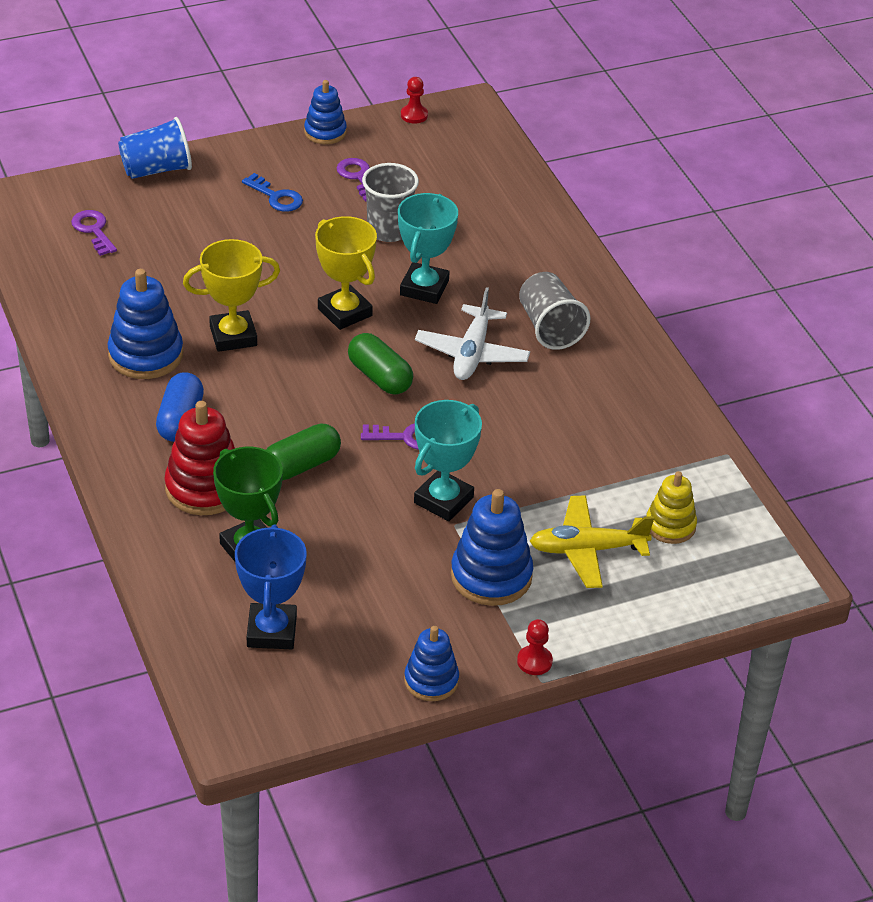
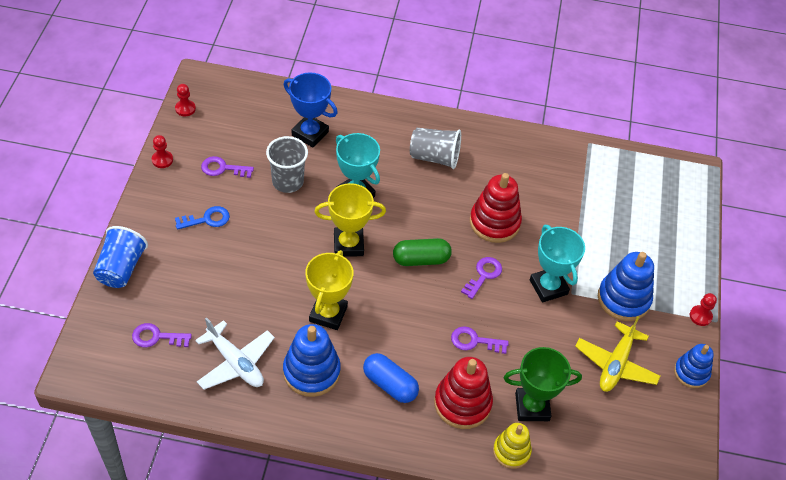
camera: 60 degrees left, 10 degrees up
(272, 631) = (610, 432): blue trophy -> blue trophy (310, 133)
(301, 465) = (474, 341): green capsule -> purple key
(325, 132) = (162, 160): blue stacking toy -> red pawn
(472, 353) = (431, 204): white plane -> white plane (235, 362)
(499, 417) = (494, 222): none -> red stacking toy
(587, 550) = (627, 244): yellow plane -> yellow plane (616, 364)
(670, 526) = (629, 198): yellow stacking toy -> yellow stacking toy (511, 451)

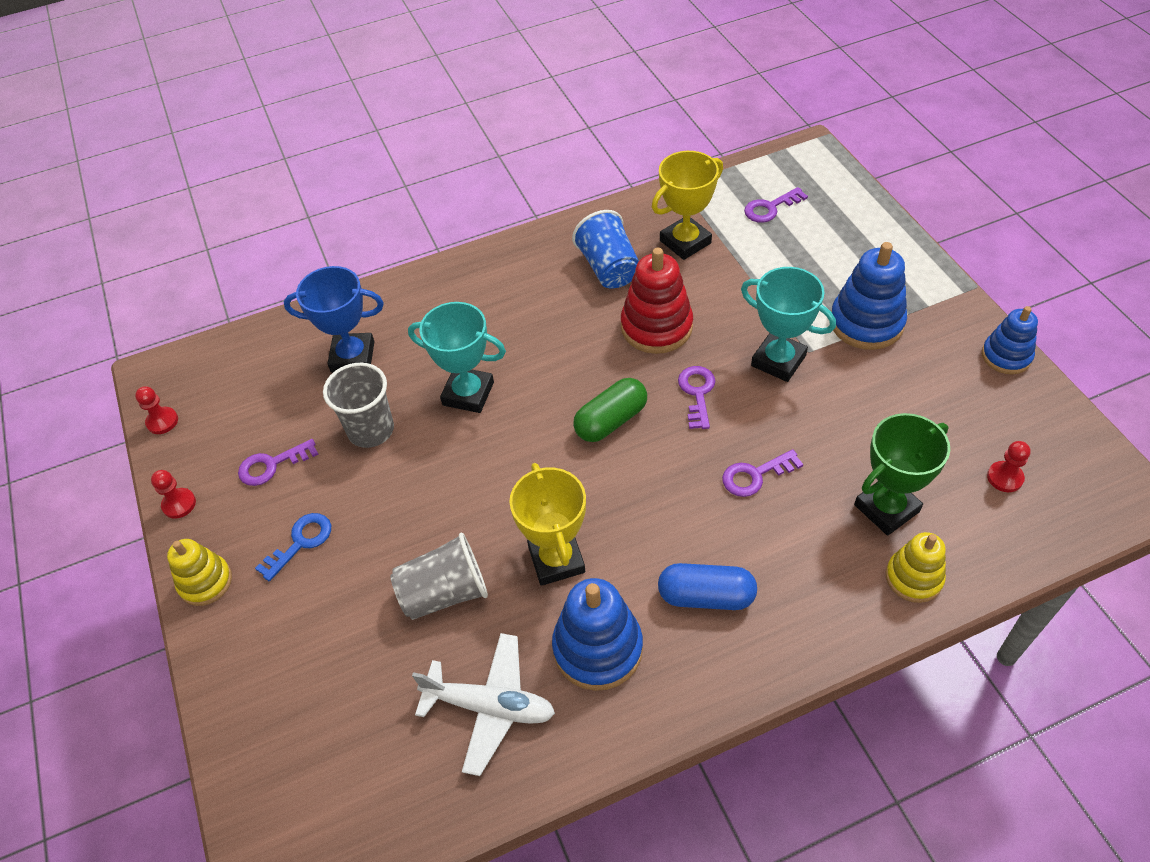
camera: 25 degrees left, 0 degrees up
(121, 268) = (228, 685): blue cup -> blue cup (609, 268)
(146, 209) = (205, 582): none -> yellow stacking toy
(156, 337) = (353, 748): purple key -> purple key (770, 208)
(348, 244) = (510, 458): yellow trophy -> yellow trophy (685, 242)
(434, 157) = (526, 297): grey cup -> grey cup (444, 593)
(462, 403) = (808, 559): red stacking toy -> none
(616, 364) = (925, 398): yellow plane -> none
(700, 316) = (957, 291): red pawn -> red pawn (1005, 477)

